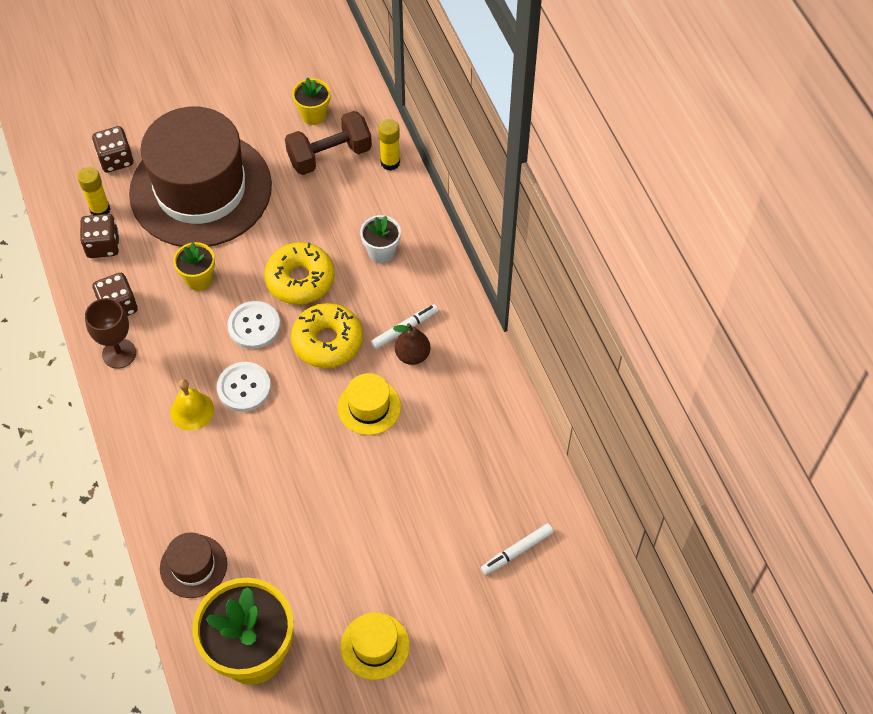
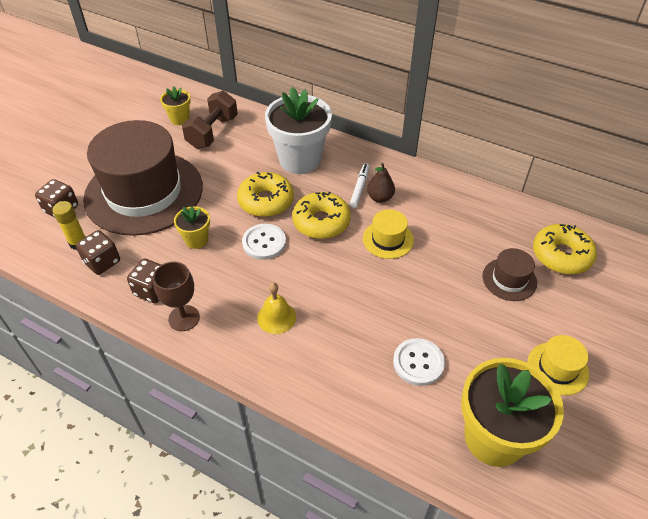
camera: 40 degrees left, 10 degrees down
(193, 566) = (388, 413): brown hat -> brown hat (509, 279)
(244, 388) = (297, 280): white button -> white button (418, 363)
(381, 252) = (300, 160): white flower pot -> white flower pot, size x2.05
(390, 162) = (254, 117): yellow glue stick -> none
(517, 551) = (561, 255): white marker -> yellow donut

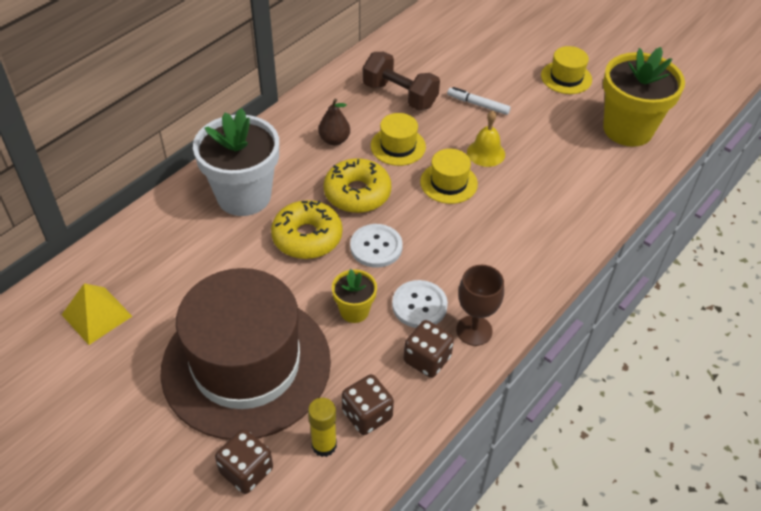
camera: 80 degrees left, 0 degrees up
(179, 119) = (97, 315): yellow flower pot -> yellow pyramid
(212, 132) = (147, 278): brown dumbbell -> brown dumbbell (400, 95)
(276, 317) = (486, 249): yellow bell -> yellow bell (486, 153)
(352, 281) = (448, 183): none -> yellow hat
(359, 188) = (313, 153): white marker -> white marker (478, 104)
(418, 363) = (552, 157): white button -> white button (419, 305)
(509, 279) = (468, 78): brown hat -> none
(561, 255) = (447, 41): yellow donut -> none

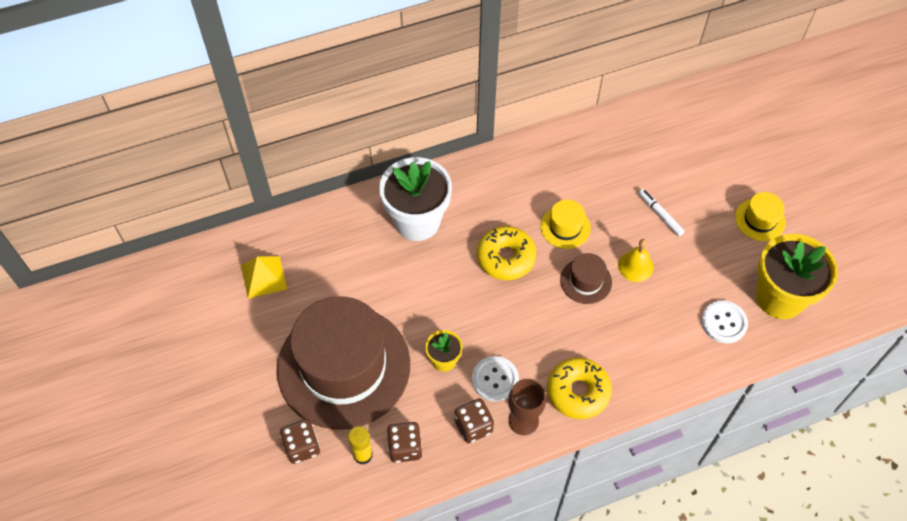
camera: 30 degrees right, 10 degrees up
(307, 237) = (444, 280): yellow donut -> yellow donut (578, 392)
(334, 140) = (516, 198): brown pear -> none
(376, 247) = (492, 313): white button -> white button (723, 322)
(400, 95) = (597, 177): brown dumbbell -> none
(448, 183) = (585, 281): yellow hat -> brown hat

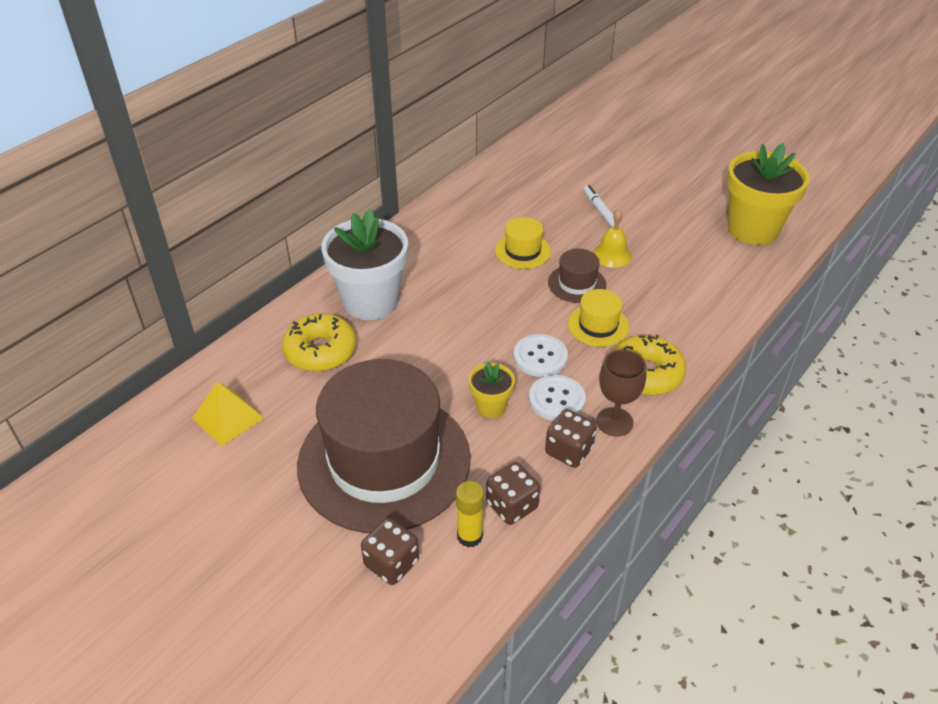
camera: 30 degrees left, 15 degrees down
(506, 258) = (485, 296): yellow donut -> yellow donut (320, 351)
(660, 214) = (600, 210): white marker -> white marker turned 45 degrees clockwise
(723, 322) = (725, 265): white button -> white button (540, 357)
(760, 220) = (686, 183): yellow hat -> yellow hat (598, 325)

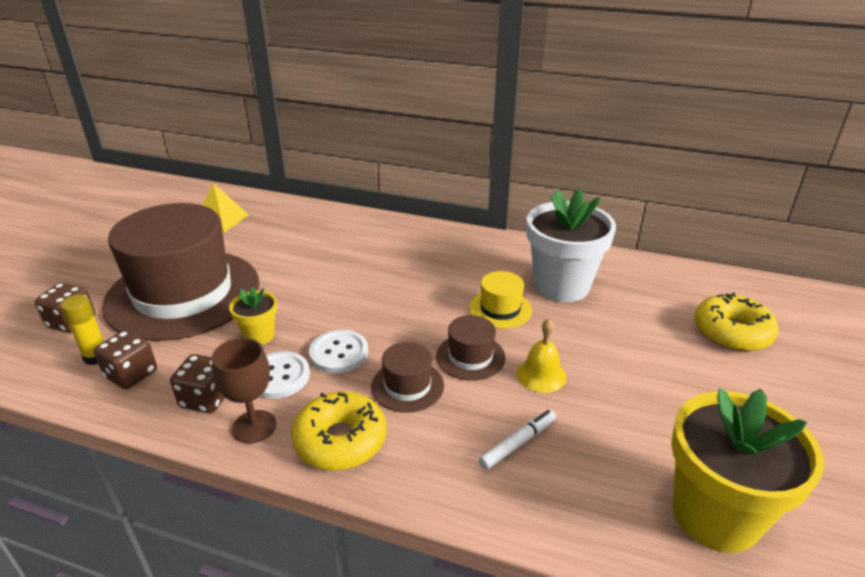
camera: 70 degrees right, 10 degrees down
(320, 351) = (303, 236): yellow donut -> yellow donut (732, 332)
(370, 301) = (374, 244): white flower pot -> white flower pot (561, 286)
(598, 325) = (407, 386): yellow hat -> brown hat
(600, 210) = (619, 350): white marker -> white marker (518, 443)

